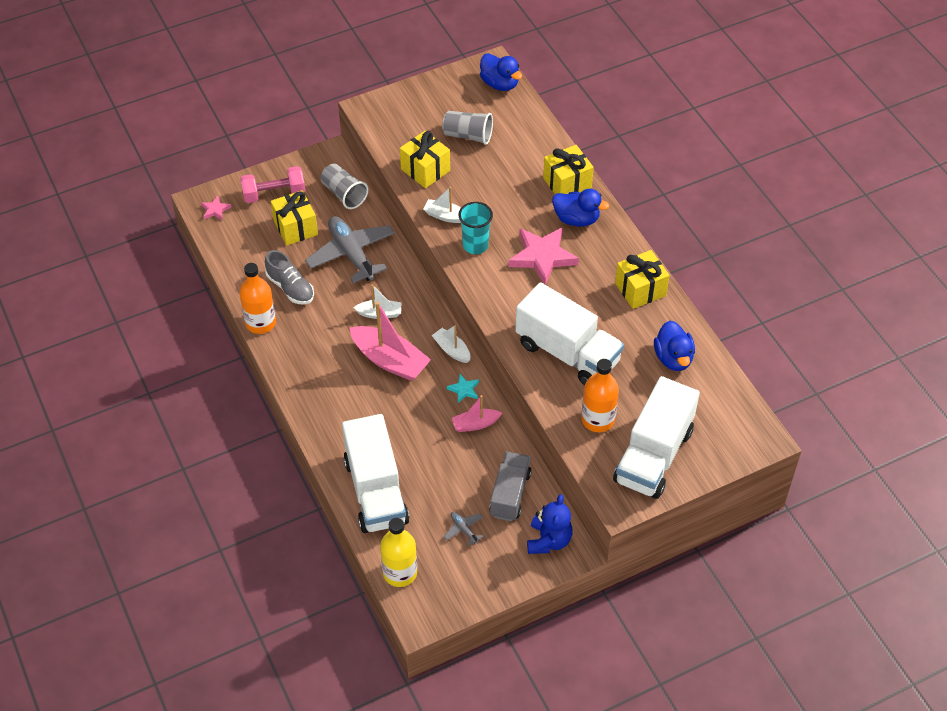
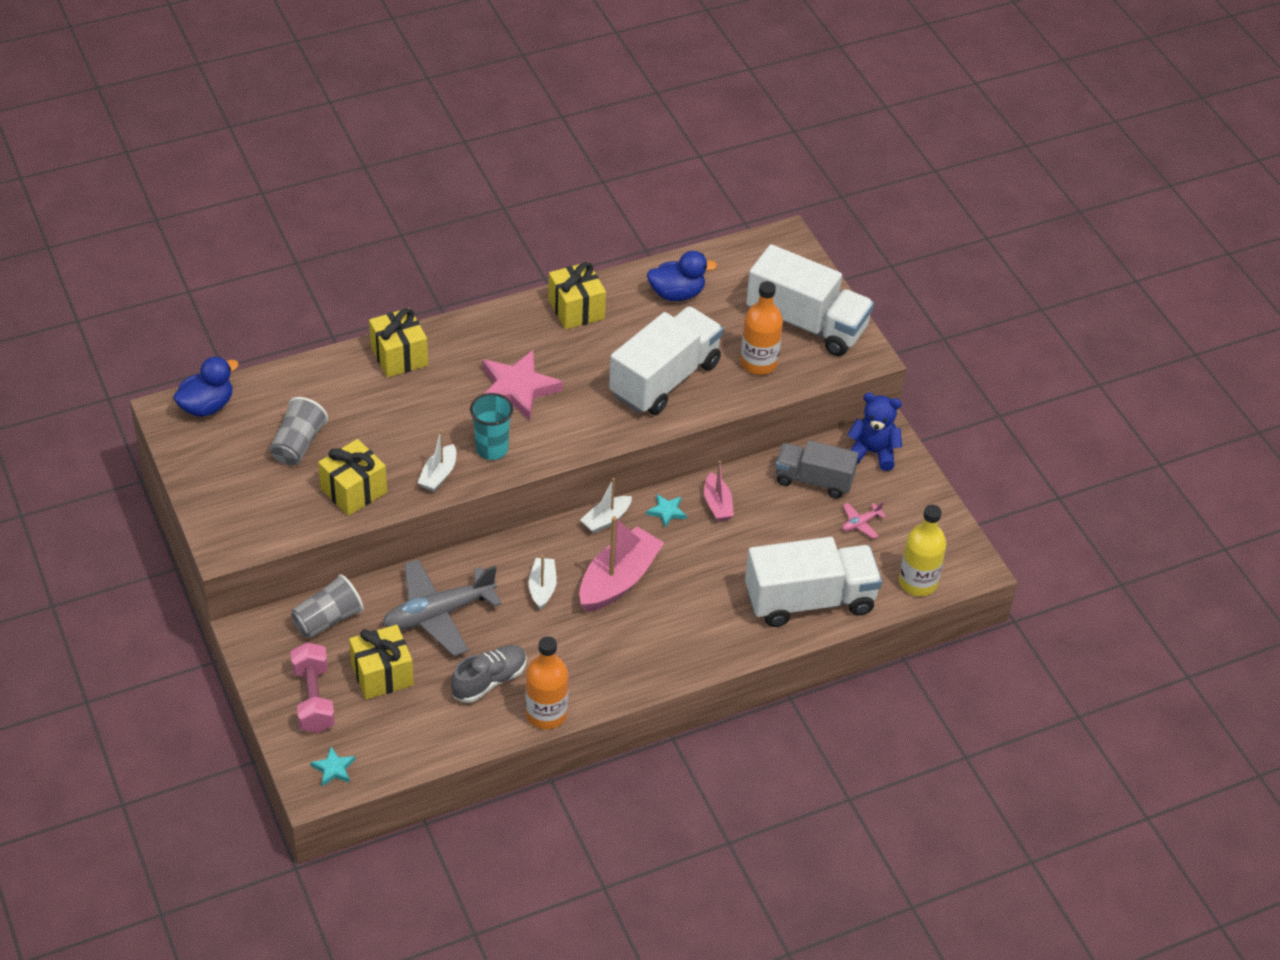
camera: 90 degrees left, 5 degrees down
(215, 210) = (333, 769): pink star -> turquoise star
(464, 529) = (860, 523): grey plane -> pink plane
(576, 219) = (460, 353): blue duck -> none

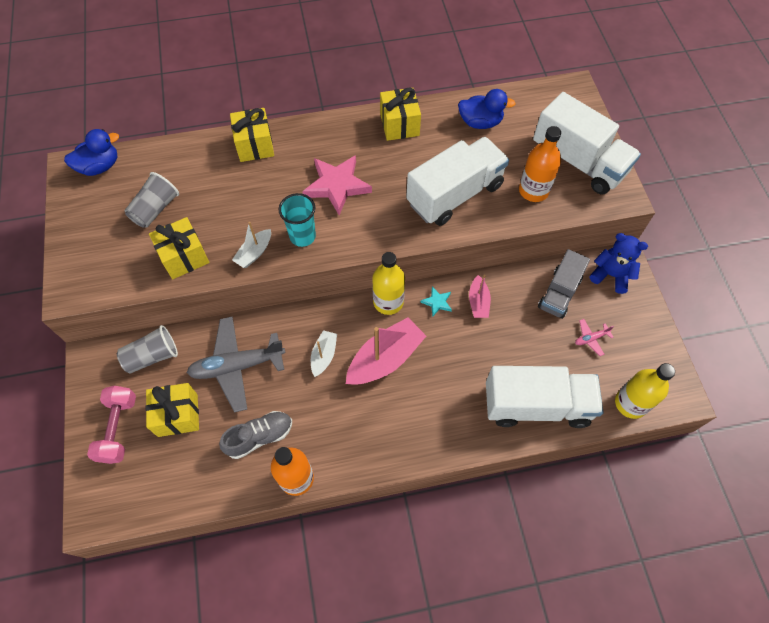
camera: 15 degrees right, 15 degrees up
(333, 769) = (112, 500): turquoise star -> none
(606, 520) = (388, 302): white boat -> yellow bottle
(814, 480) = (559, 293): grey truck -> grey truck turned 90 degrees counterclockwise

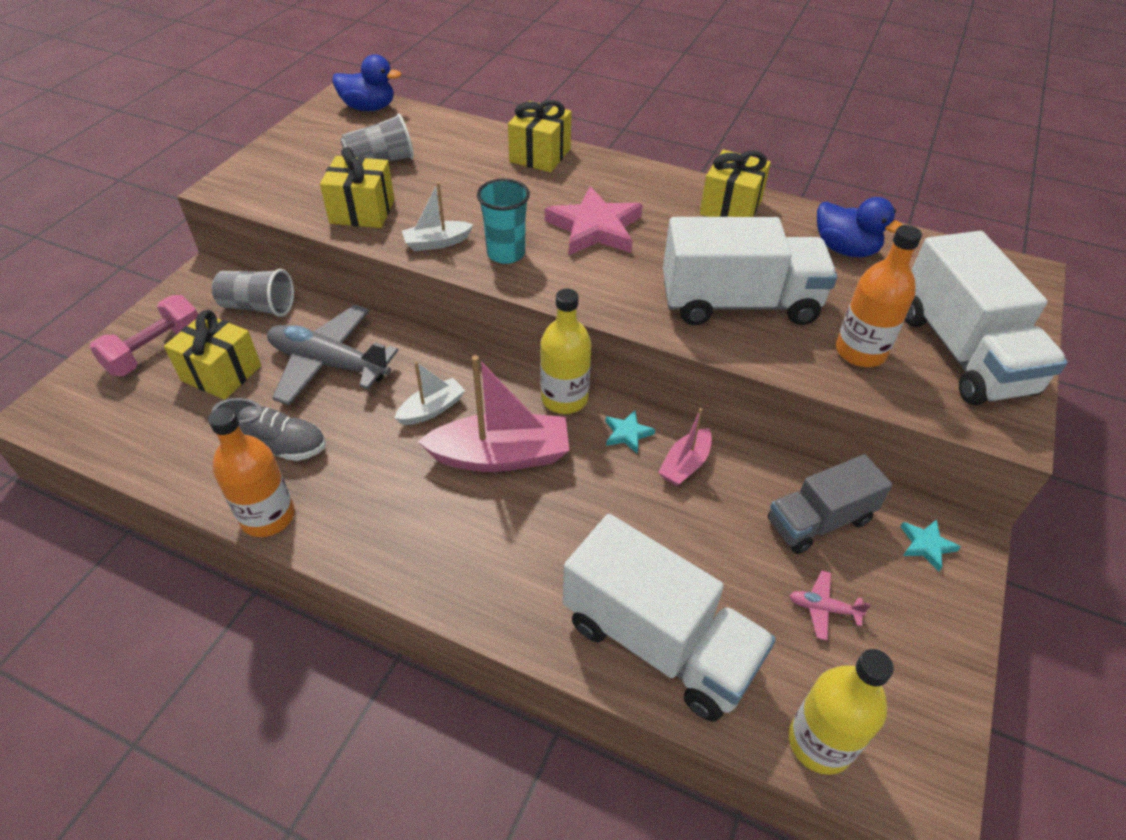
camera: 35 degrees right, 15 degrees down
(611, 275) = (926, 545): blue teddy bear -> turquoise star

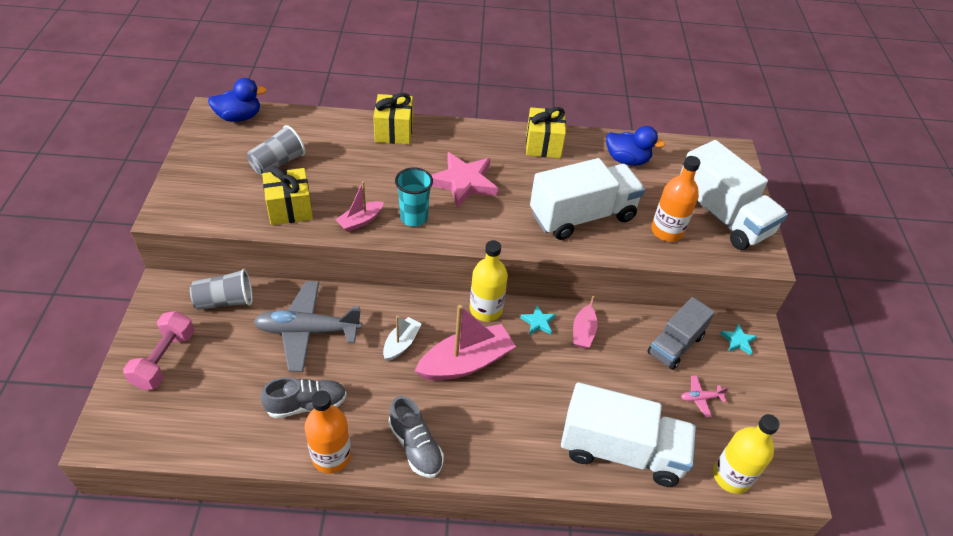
camera: 25 degrees left, 0 degrees up
(221, 373) = (229, 362): yellow gift -> none
(376, 539) = (415, 446): none -> grey shoe
(437, 243) = (360, 221): white boat -> pink boat

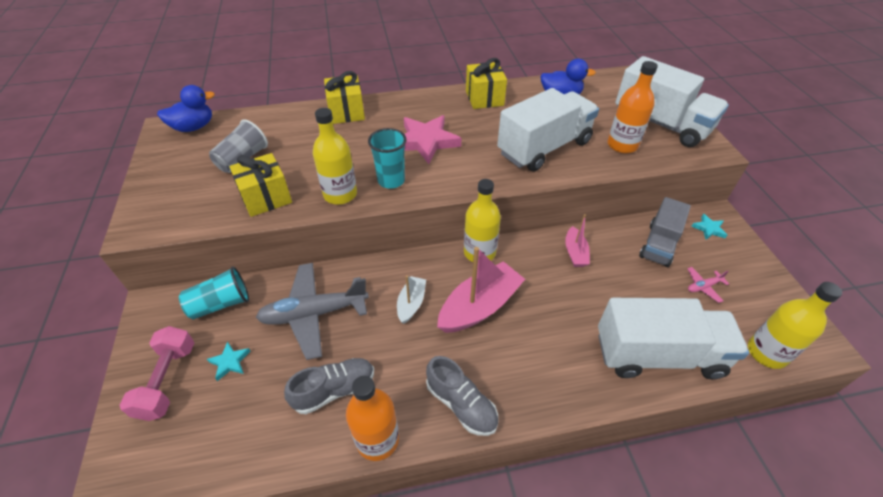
camera: 10 degrees left, 0 degrees up
(225, 301) = (221, 304): grey cup -> turquoise cup
(360, 221) = (340, 194): pink boat -> yellow bottle
(538, 322) = (531, 253): turquoise star -> turquoise star (230, 362)

